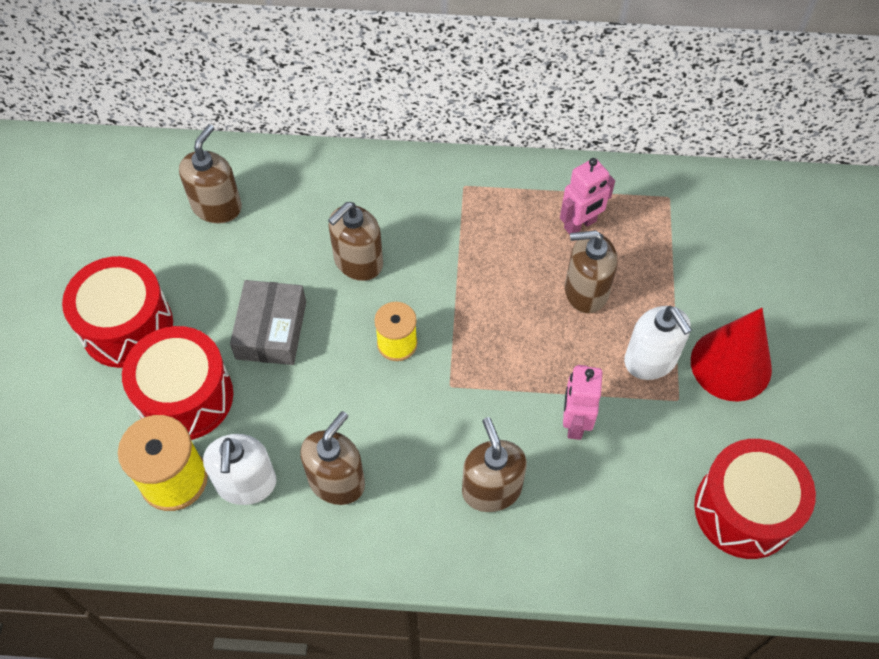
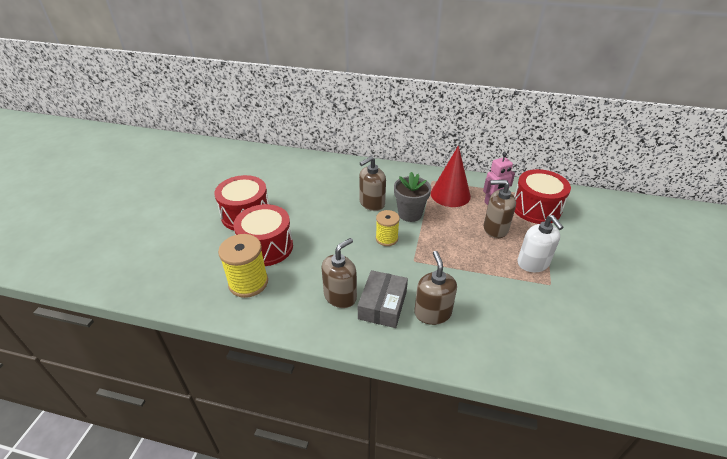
camera: 10 degrees right, 20 degrees down
(217, 206) = (305, 175): brown soap dispenser -> none
(246, 483) = (288, 290): white soap dispenser -> none
(271, 330) = (320, 225): grey box -> grey box (382, 305)
(431, 278) = (410, 214): none -> grey flower pot
(574, 422) = (486, 287): pink robot -> none
(731, 364) = (582, 271): red cone -> red cone (450, 194)
(744, 510) = (597, 347): red drum -> red drum (536, 208)

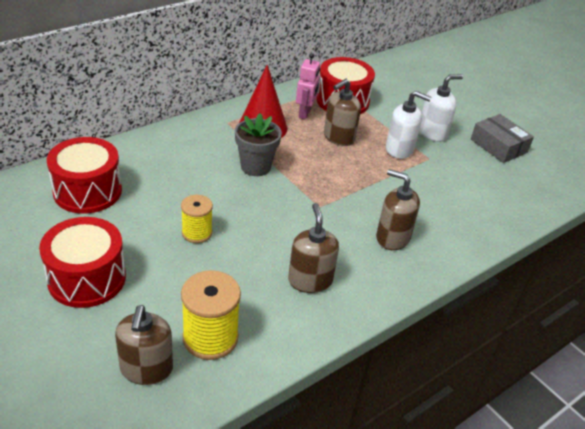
camera: 55 degrees left, 0 degrees up
(266, 247) = (170, 292): red drum -> red drum (87, 191)
(372, 203) = (205, 178): brown soap dispenser -> brown soap dispenser (146, 369)
(382, 305) = (351, 260): grey box -> grey box (498, 146)
(386, 238) = (270, 202): yellow spool -> yellow spool (197, 233)
(583, 269) = (432, 133): none -> white soap dispenser

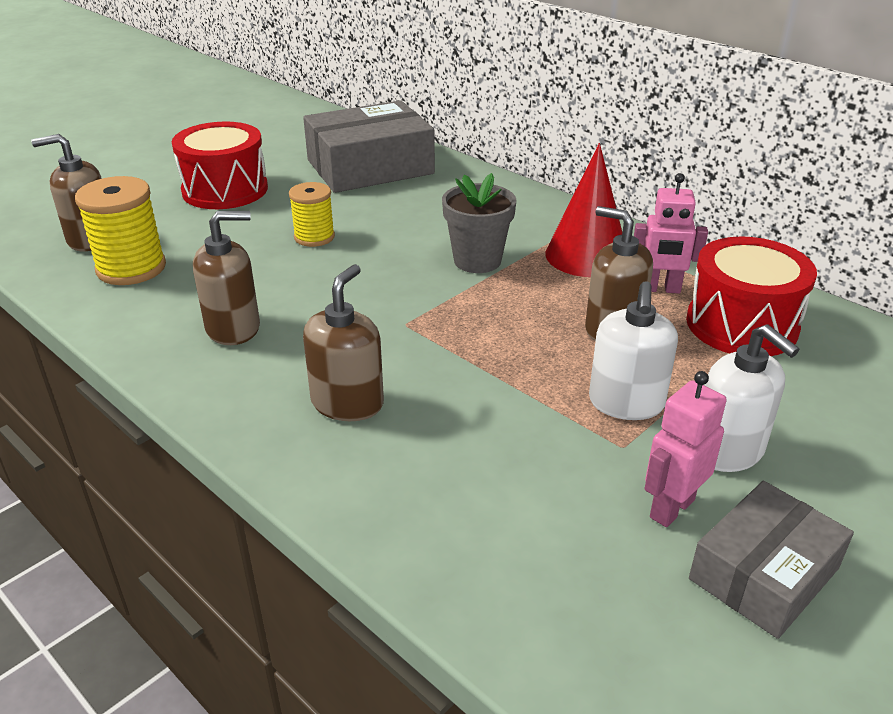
camera: 85 degrees right, 5 degrees down
(87, 191) = (370, 167): red drum -> grey box
(467, 156) = (671, 508): none -> pink robot

